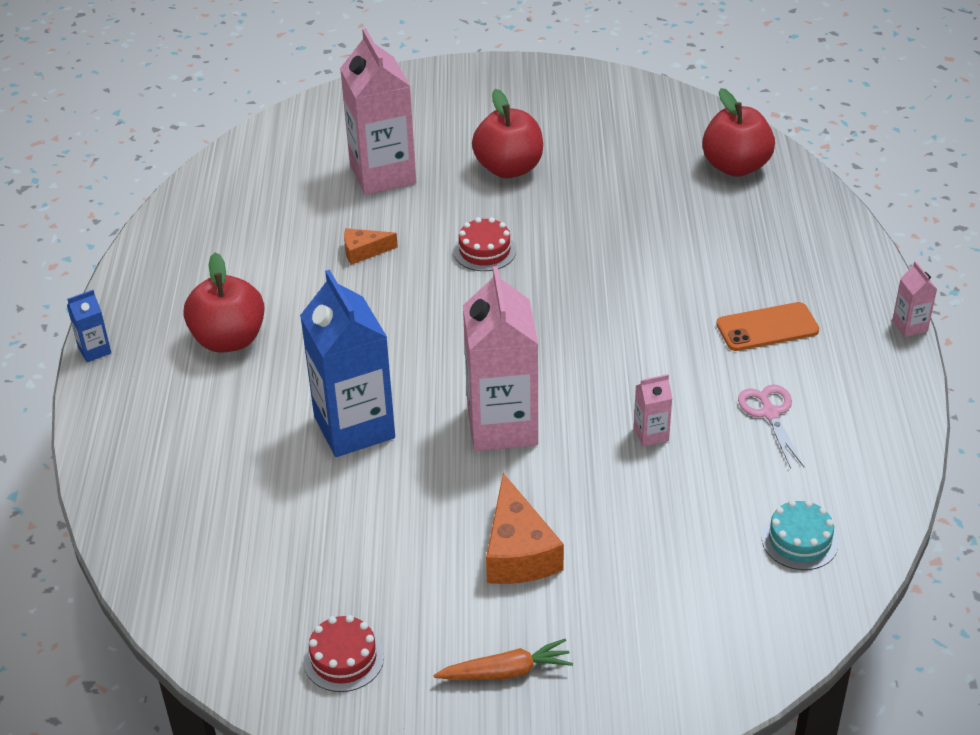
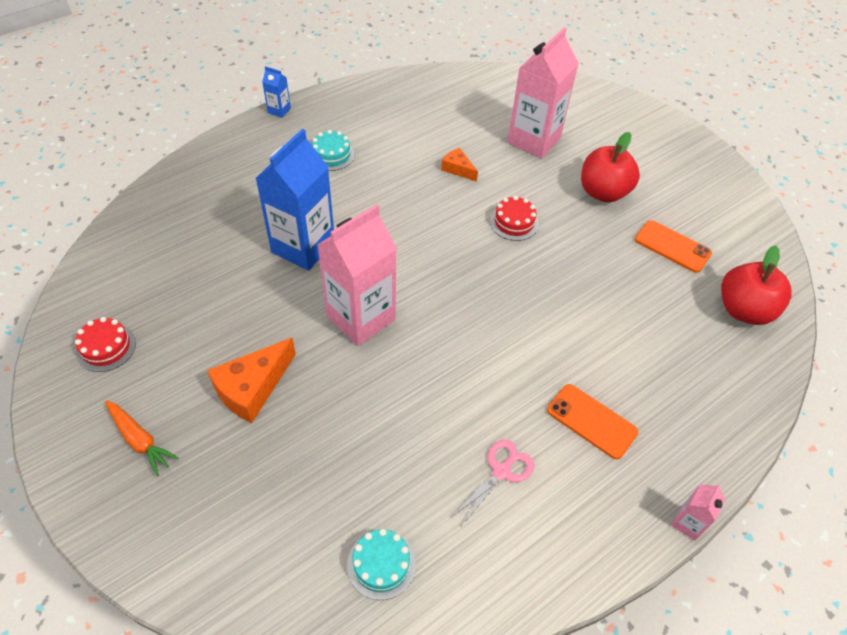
camera: 50 degrees right, 10 degrees up
(229, 339) = (331, 155): red apple -> turquoise cake
(623, 164) = (672, 246): none -> orange phone
(651, 434) = (418, 406): pink carton -> none

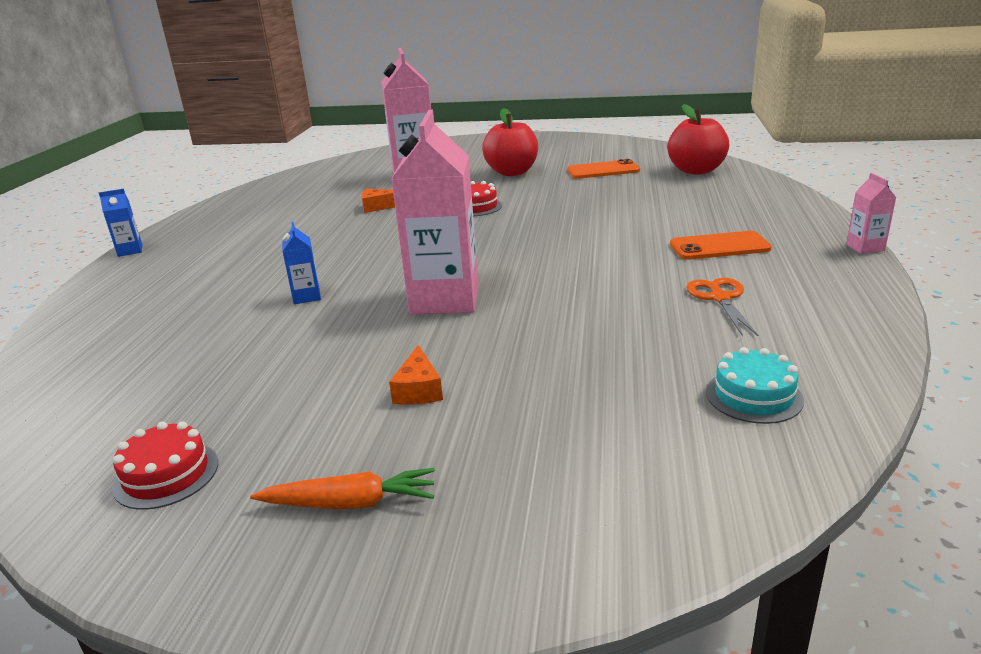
camera: 40 degrees left, 25 degrees down
(252, 388) = (418, 389): orange cheese -> orange cheese, size x0.56
(303, 247) = (307, 297): blue carton -> blue carton, size x0.43
(331, 155) = (239, 247): turquoise cake -> none
(501, 471) = (720, 298): pink scissors -> orange scissors

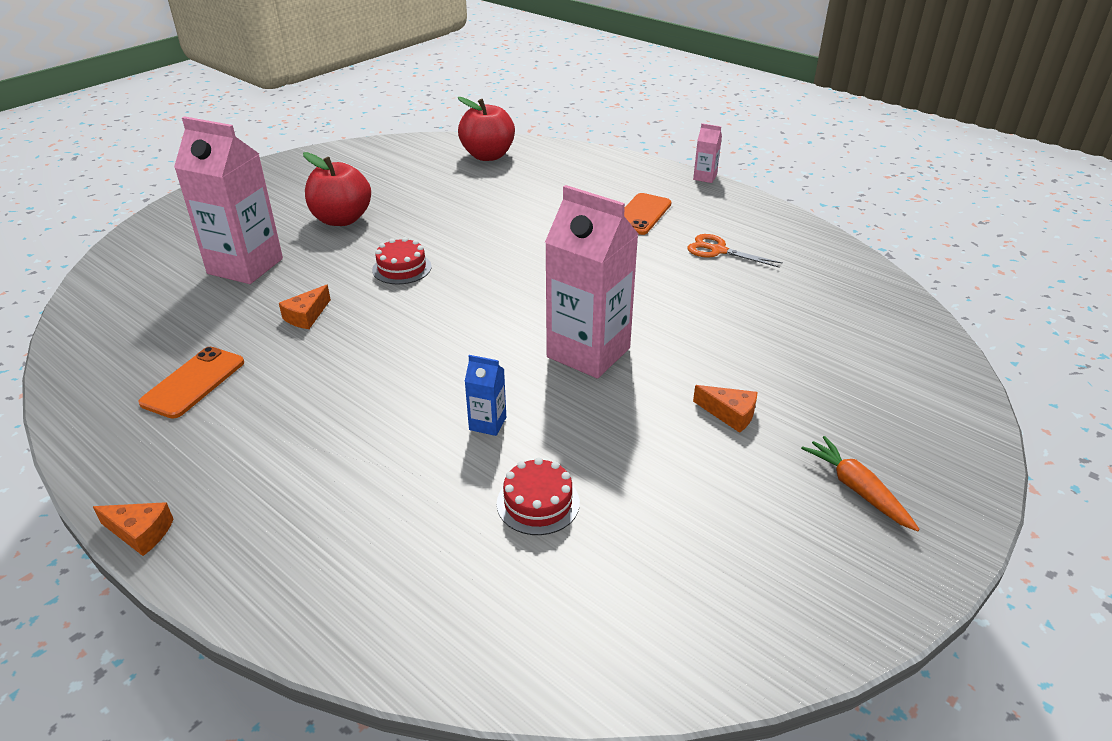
camera: 60 degrees left, 10 degrees up
(130, 251) = (140, 533): blue carton -> orange cheese
(166, 474) = (755, 580): red cake -> red cake (538, 503)
(350, 503) = (857, 489): orange carrot -> orange carrot turned 60 degrees counterclockwise
(603, 170) = (418, 184): orange phone -> orange phone (193, 382)
(753, 396) = (846, 297): turquoise cake -> none

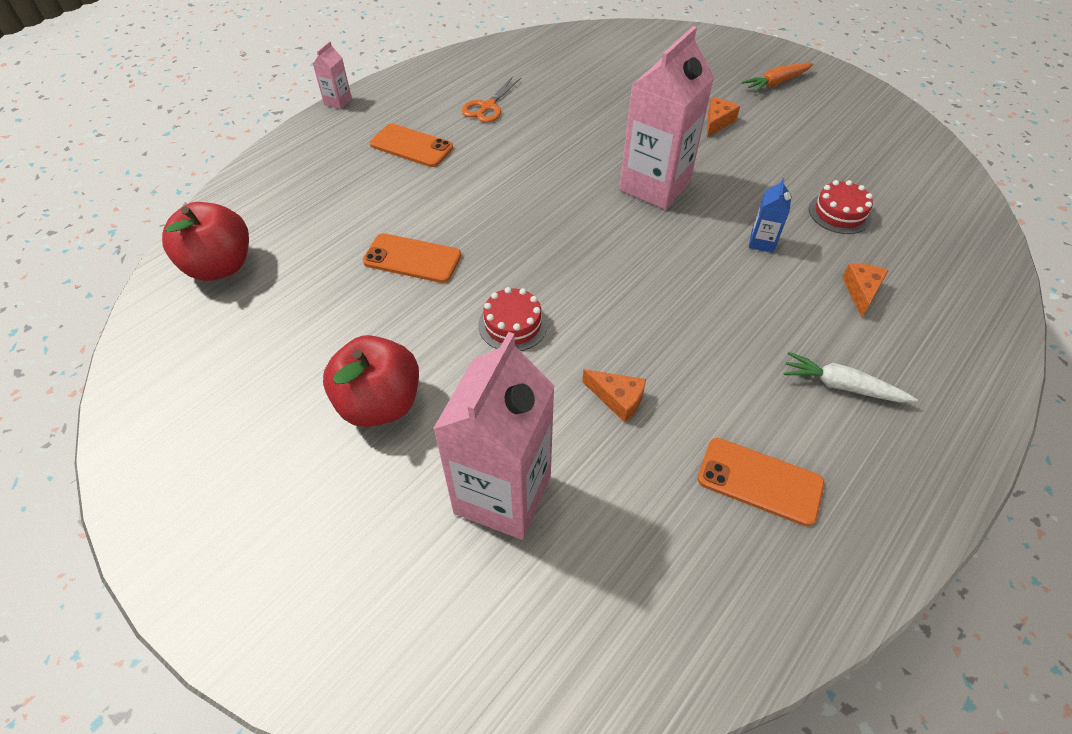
camera: 90 degrees left, 15 degrees up
(140, 533) = (974, 458): orange cheese -> orange cheese (861, 291)
(267, 451) = (842, 386): none -> white carrot
(487, 223) = (412, 258): none -> orange phone

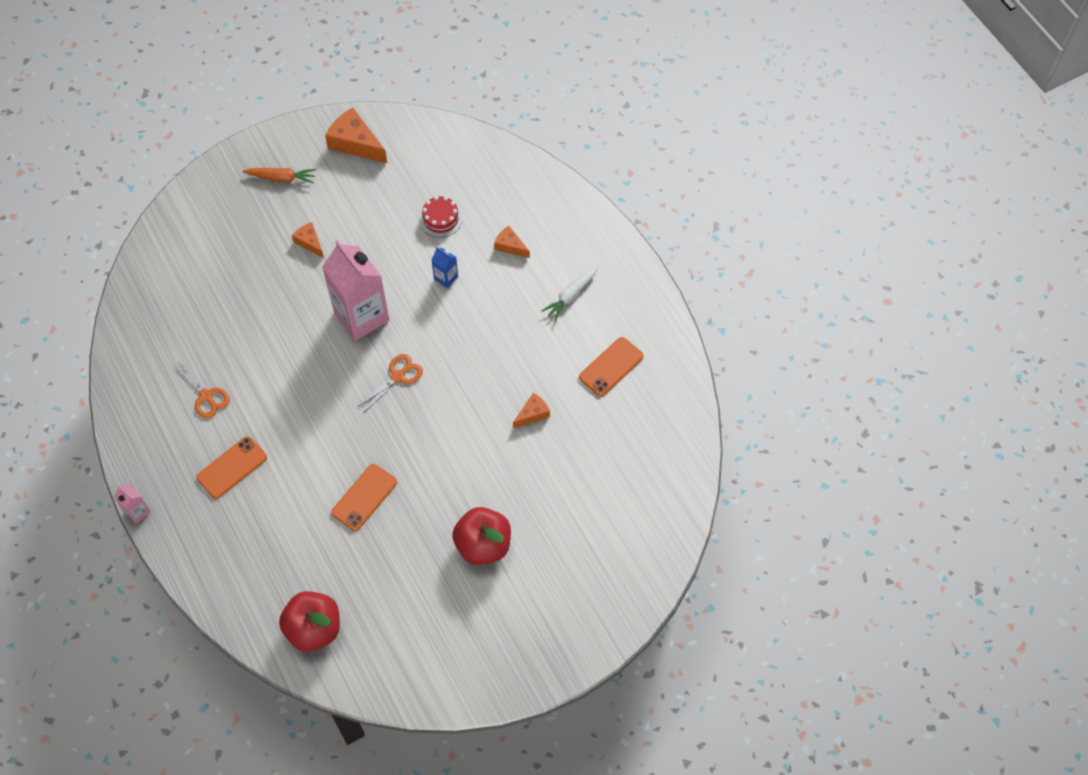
camera: 70 degrees left, 10 degrees up
(502, 494) = (570, 495): pink carton -> none
(513, 324) = (452, 452): red cake -> none
(594, 240) = (398, 376): none -> orange scissors
(776, 83) = (282, 178): orange carrot -> orange carrot turned 75 degrees counterclockwise
(869, 119) = (355, 143): none -> orange cheese

